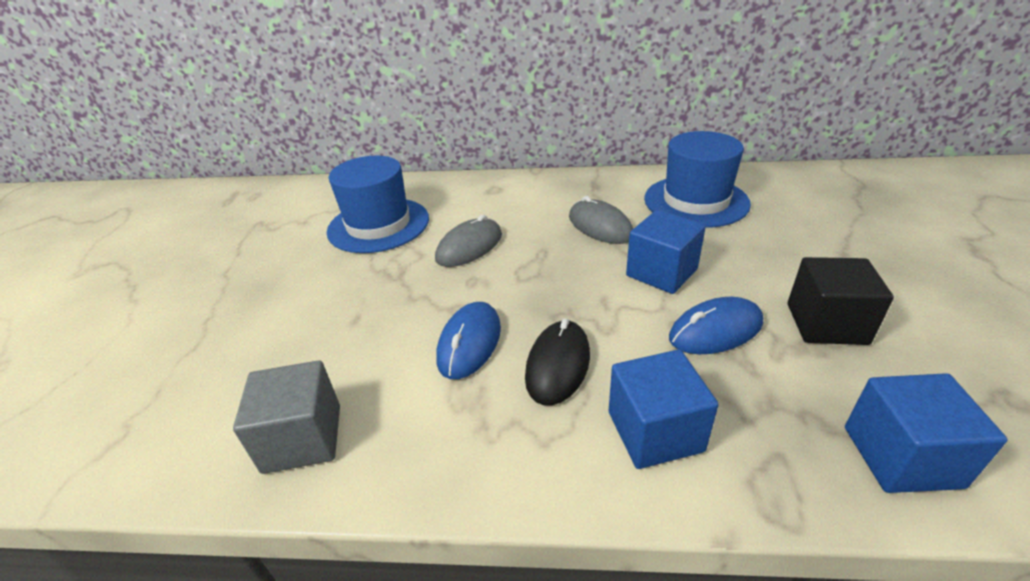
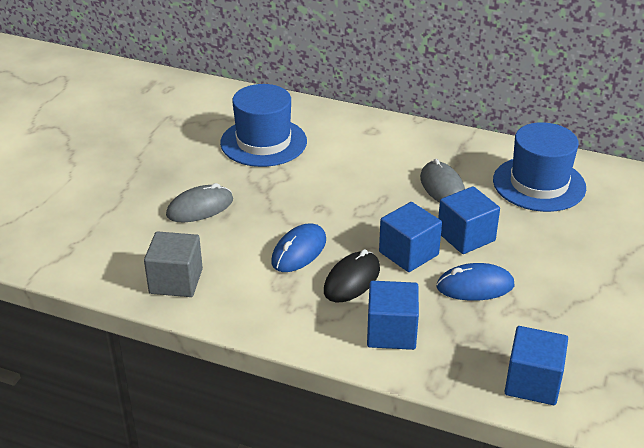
camera: 15 degrees right, 0 degrees up
(469, 247) = (328, 179): grey mouse -> grey mouse (200, 207)
(609, 309) = (408, 253): none -> blue cube
(826, 324) = (558, 302): black cube -> none

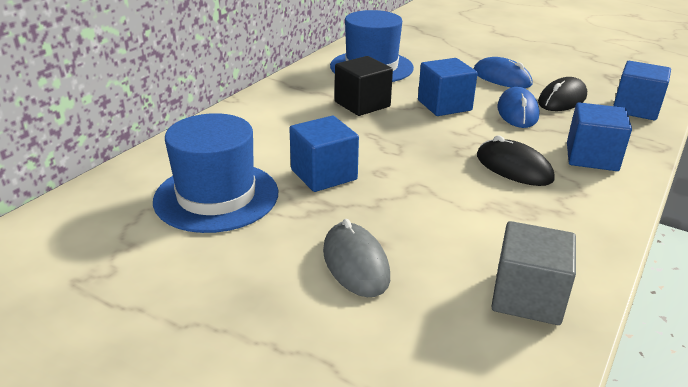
camera: 80 degrees left, 5 degrees down
(299, 251) = (463, 194): blue mouse -> blue mouse (501, 78)
(408, 253) = (469, 134): blue cube -> blue cube (324, 175)
(442, 187) = (362, 104): grey mouse -> black cube
(528, 322) = (562, 99): none -> black mouse

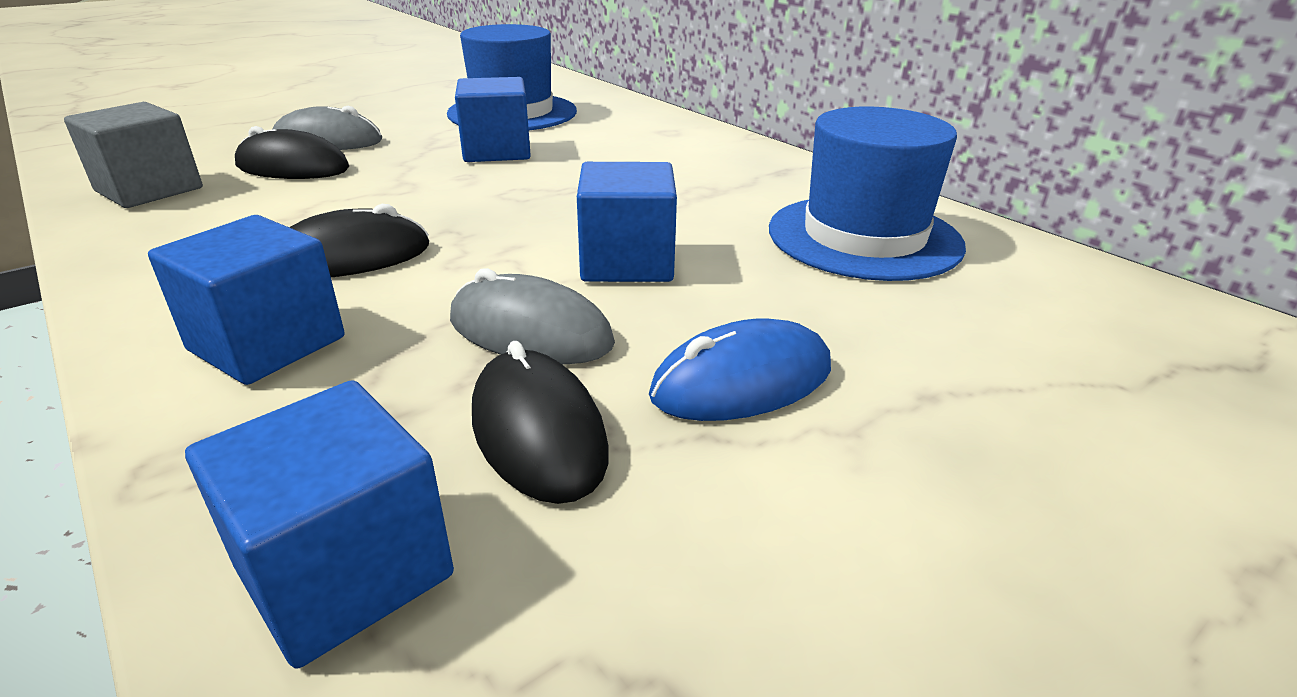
camera: 110 degrees right, 0 degrees up
(362, 104) = (682, 200): black cube -> none
(425, 250) = (292, 167): none -> black mouse
(517, 112) = (530, 331): blue mouse -> grey mouse

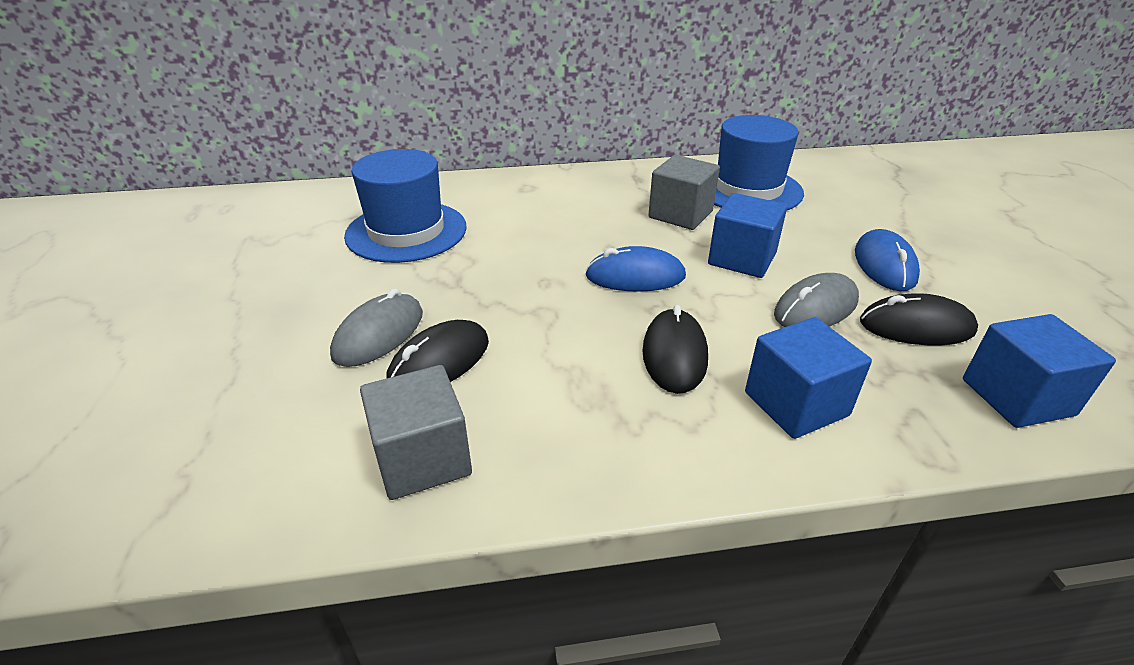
camera: 60 degrees left, 5 degrees up
(497, 151) = (501, 258): blue cube -> none
(515, 211) = (635, 276): none -> blue mouse
(710, 208) = (680, 214): none -> grey cube

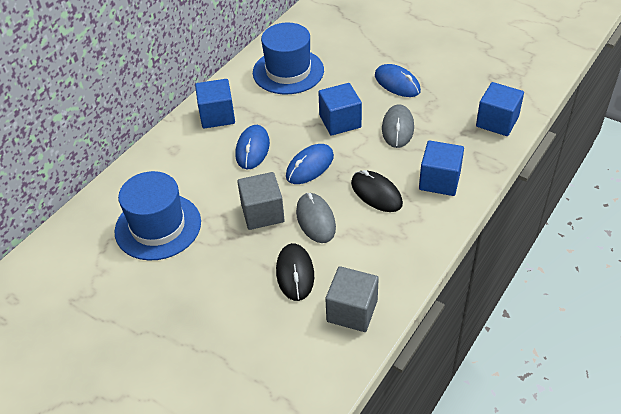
camera: 45 degrees left, 10 degrees up
(379, 334) = (247, 285): grey mouse -> grey mouse (315, 220)
(599, 227) = (252, 149): none -> blue mouse
(611, 185) = (217, 116): none -> blue cube
(680, 214) = (279, 112): grey cube -> grey cube (262, 213)
(916, 326) = (440, 111): black mouse -> none

